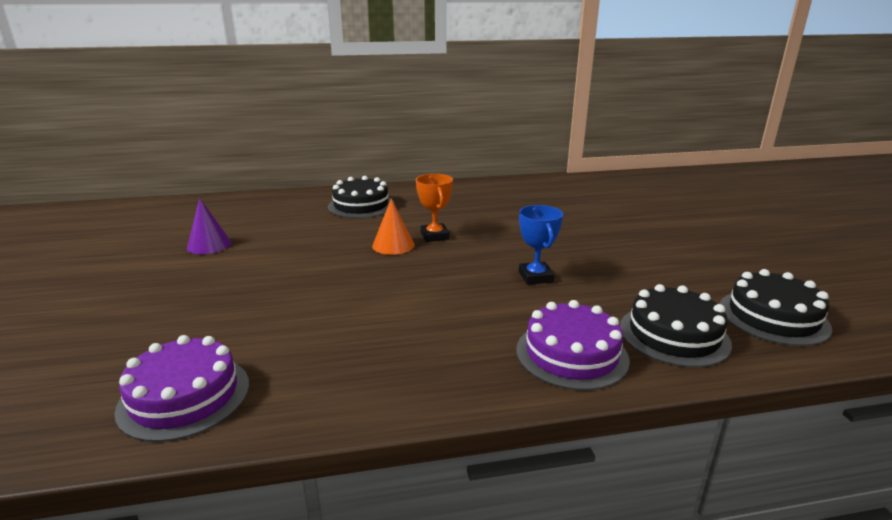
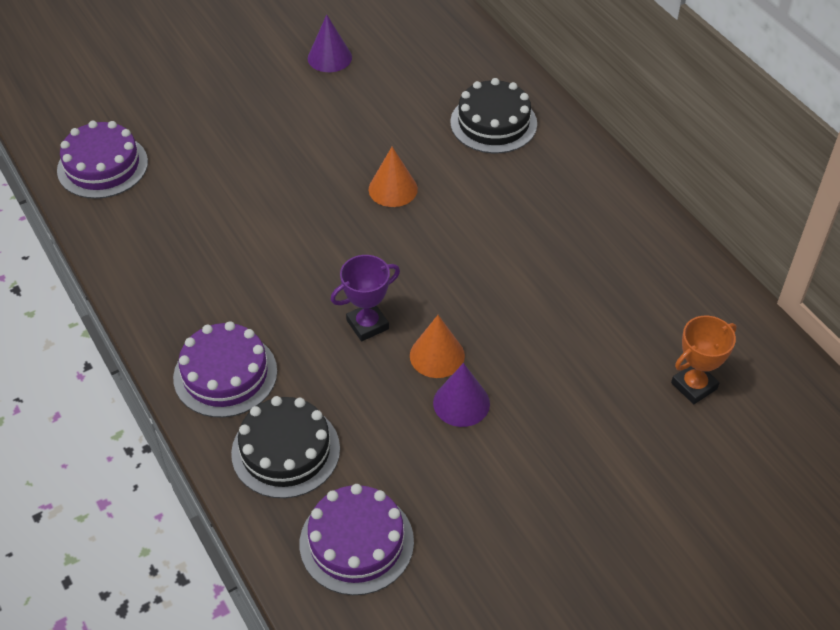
camera: 70 degrees right, 25 degrees up
(434, 236) = (435, 215): orange trophy -> orange trophy (694, 386)
(535, 277) = (367, 325): blue trophy -> purple trophy
(578, 257) = (437, 355): none -> orange cone
(627, 256) = (461, 403): none -> purple cone
(773, 317) = (356, 542): black cake -> purple cake

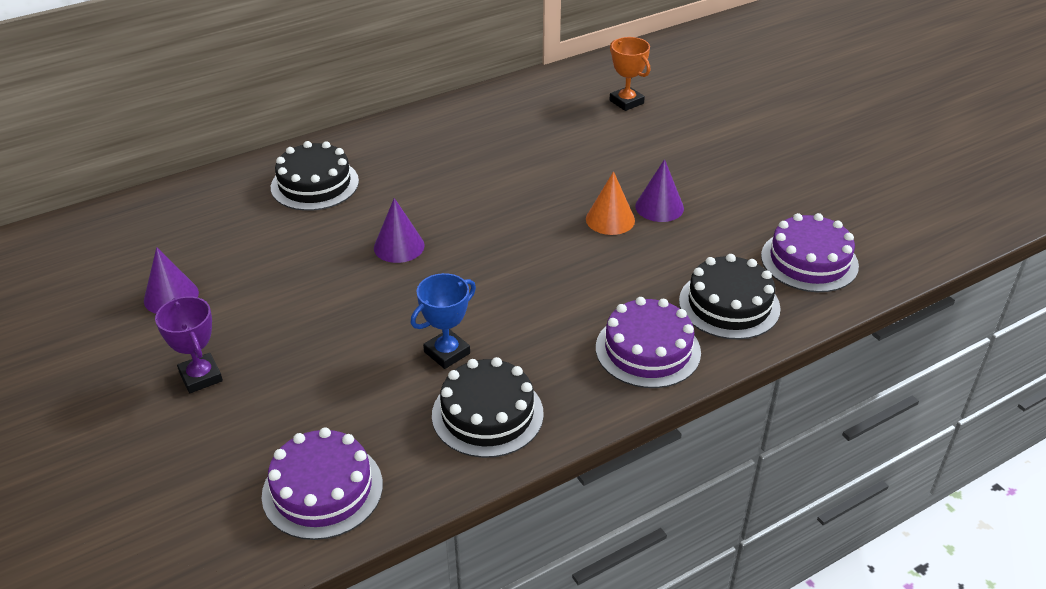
camera: 90 degrees left, 10 degrees down
(162, 257) = (487, 414): none -> black cake
(240, 229) = (447, 353): none -> blue trophy
(367, 325) = (578, 259): purple trophy -> purple trophy (201, 377)
(393, 189) = (399, 246): orange cone -> purple cone

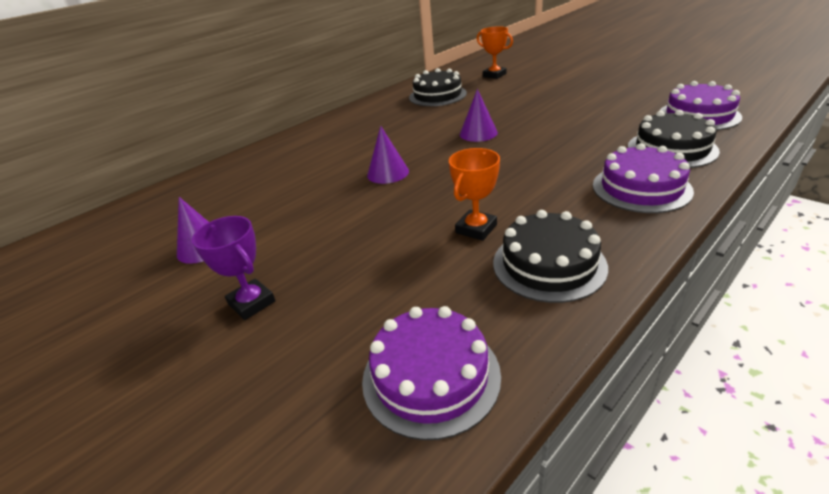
camera: 10 degrees left, 5 degrees down
(315, 184) = (300, 154): black cake -> black cake (437, 95)
(447, 353) = (476, 229): blue trophy -> orange trophy
(610, 219) = (536, 126): orange cone -> none
(659, 207) = (564, 113): purple cone -> purple cone (478, 133)

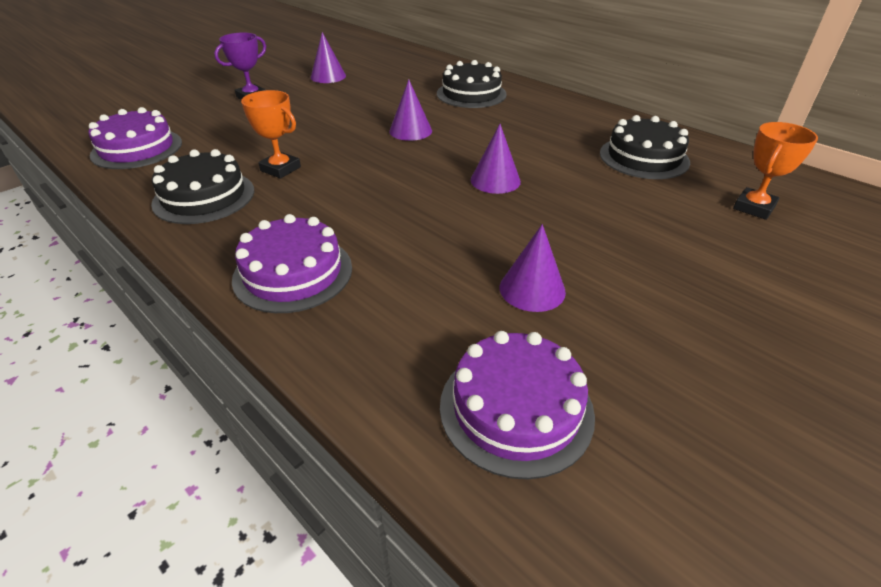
camera: 85 degrees right, 5 degrees up
(603, 117) = (532, 289): none -> purple cone
(671, 149) = (386, 329): black cake -> black cake (471, 94)

